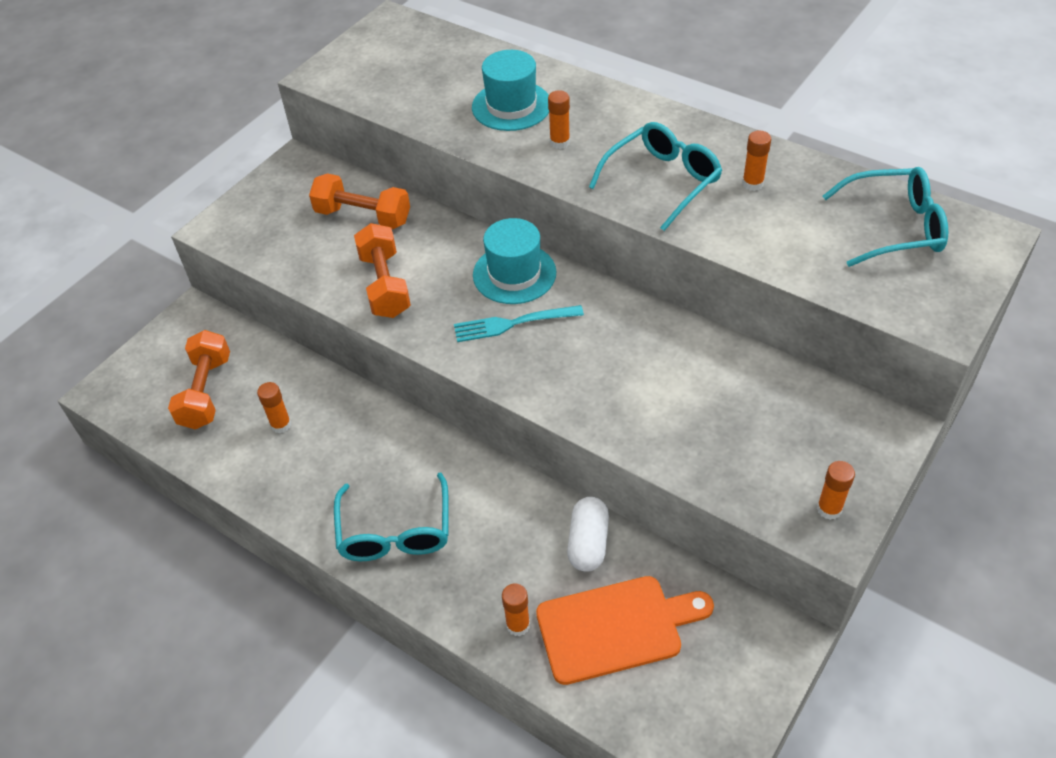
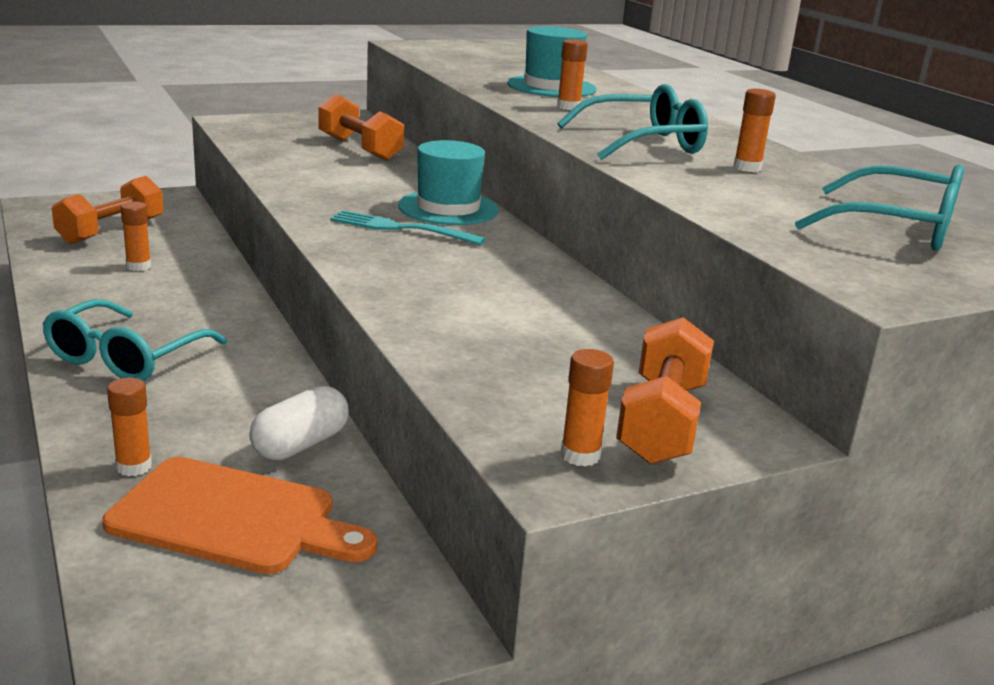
camera: 25 degrees right, 25 degrees down
(385, 285) = (318, 179): orange dumbbell -> orange dumbbell (662, 422)

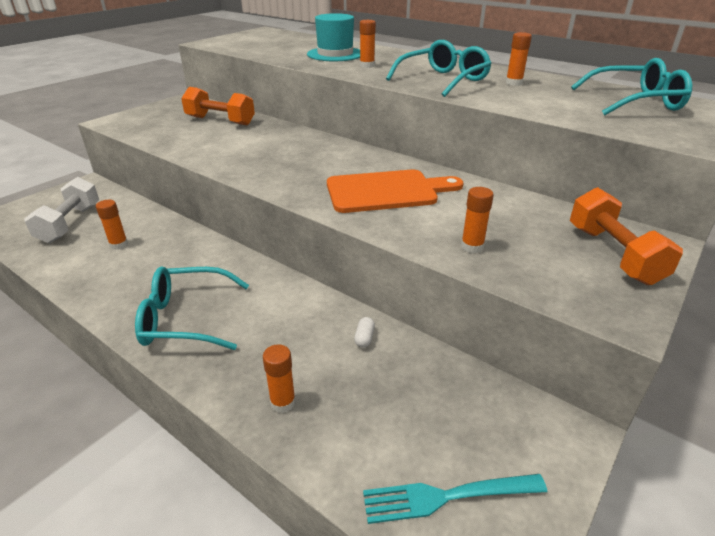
camera: 25 degrees left, 10 degrees up
(111, 231) = (70, 224): orange dumbbell -> white dumbbell
(126, 357) = (186, 319): turquoise glasses -> turquoise glasses turned 90 degrees clockwise
(232, 518) = (385, 411): orange cutting board -> orange cutting board (386, 191)
(300, 444) = (364, 338): white capsule -> white capsule, size x0.48
(401, 228) = (317, 170): turquoise fork -> turquoise fork (447, 497)
(448, 208) = (324, 148): turquoise hat -> none
(580, 455) = (612, 294): orange glue stick -> orange glue stick (472, 247)

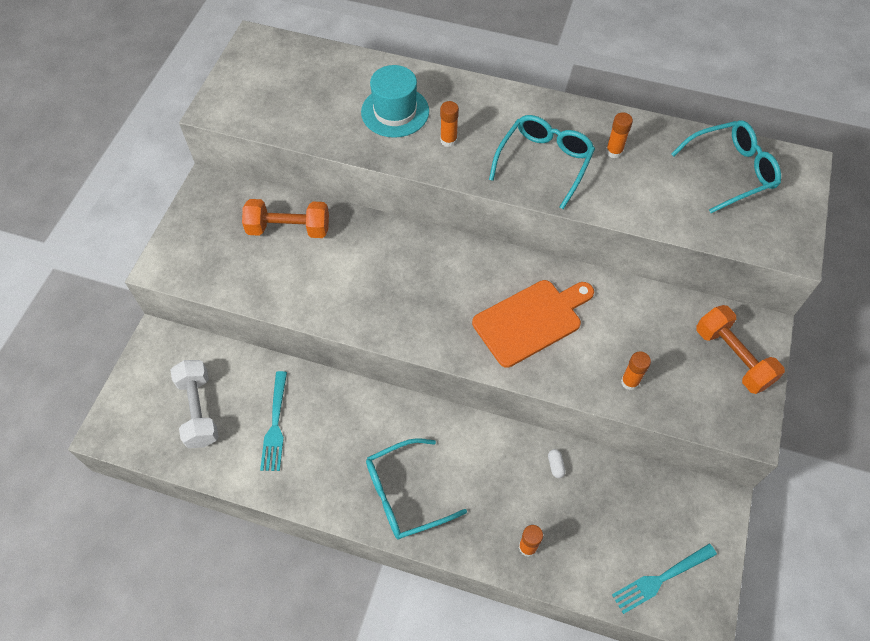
camera: 20 degrees left, 25 degrees up
(119, 245) = (275, 425): orange glue stick -> turquoise fork

